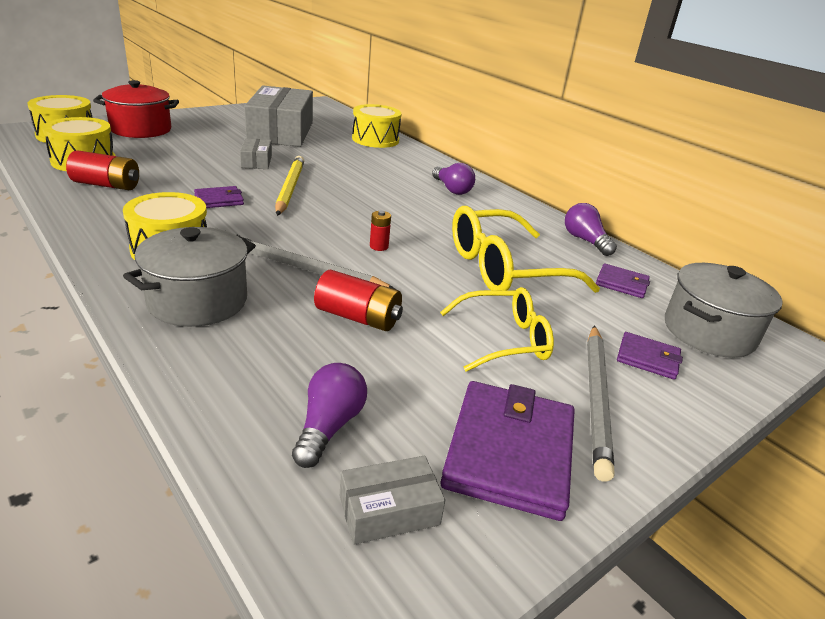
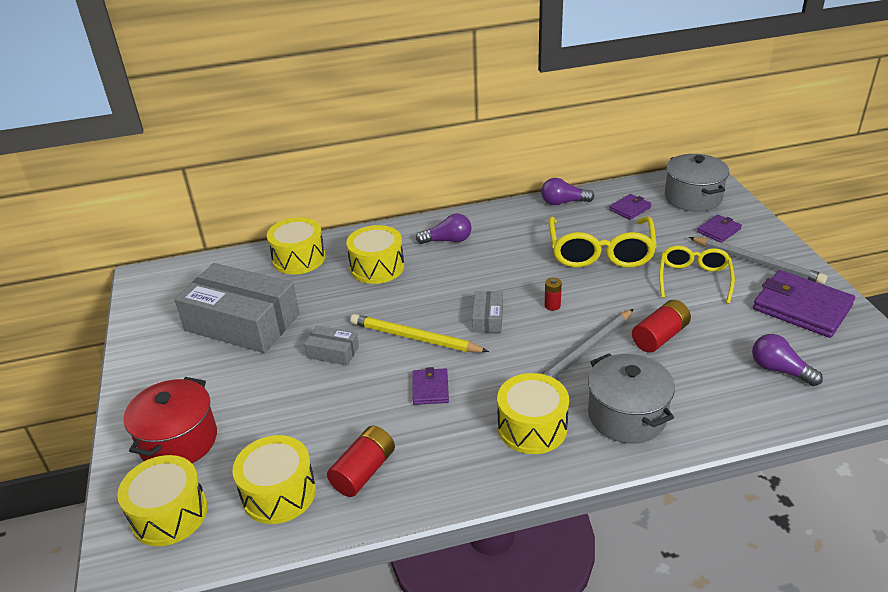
camera: 60 degrees left, 5 degrees up
(385, 166) = (377, 267): none -> yellow drum
(389, 510) = (846, 360): grey box -> grey box (488, 318)

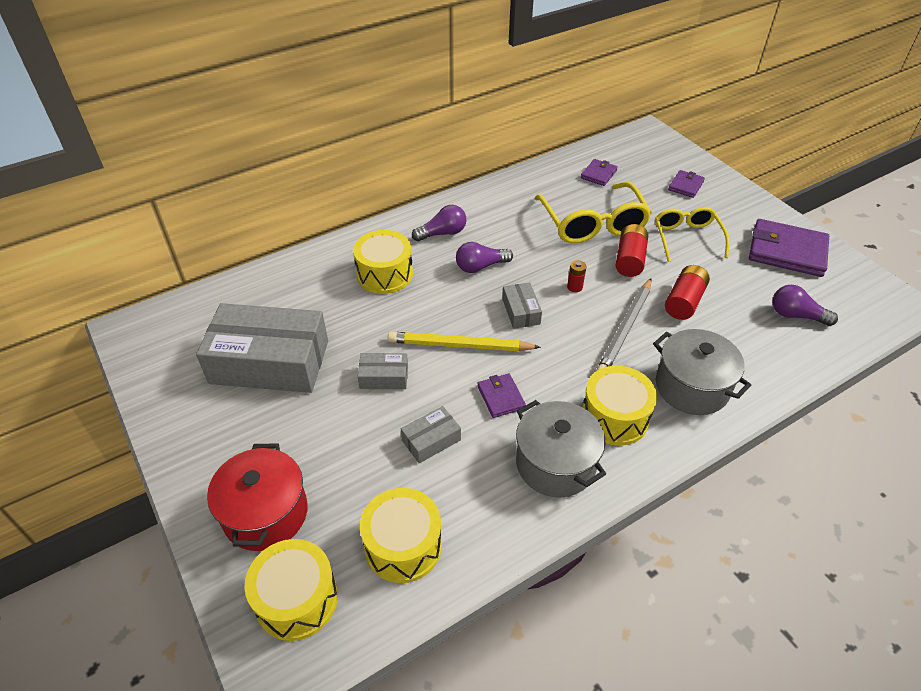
camera: 20 degrees left, 10 degrees up
(299, 258) = (296, 277): yellow drum -> none
(348, 412) = (431, 440): none -> grey box
(364, 471) = (478, 501): red battery -> red battery (629, 260)
(563, 202) = (535, 176): purple light bulb -> purple light bulb (480, 266)
(693, 198) = (649, 155): grey pot -> grey pot (555, 464)
(757, 263) = (731, 213): grey pencil -> none

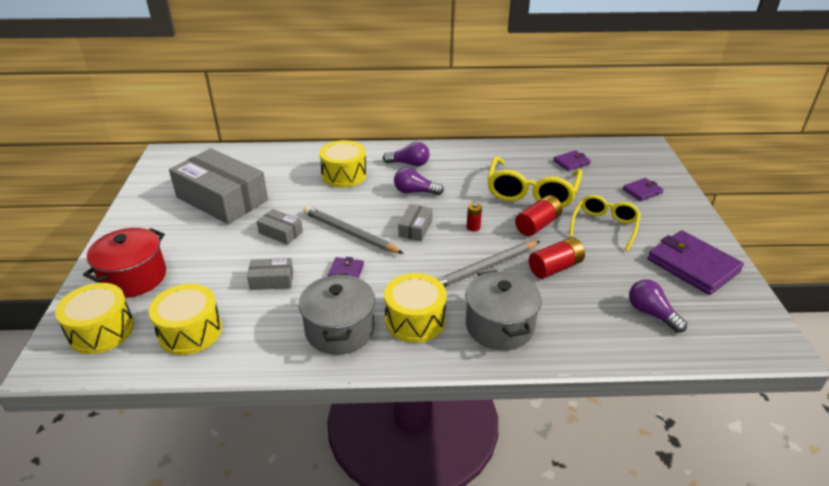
camera: 30 degrees right, 10 degrees down
(460, 345) = (350, 233): yellow pencil -> grey pencil

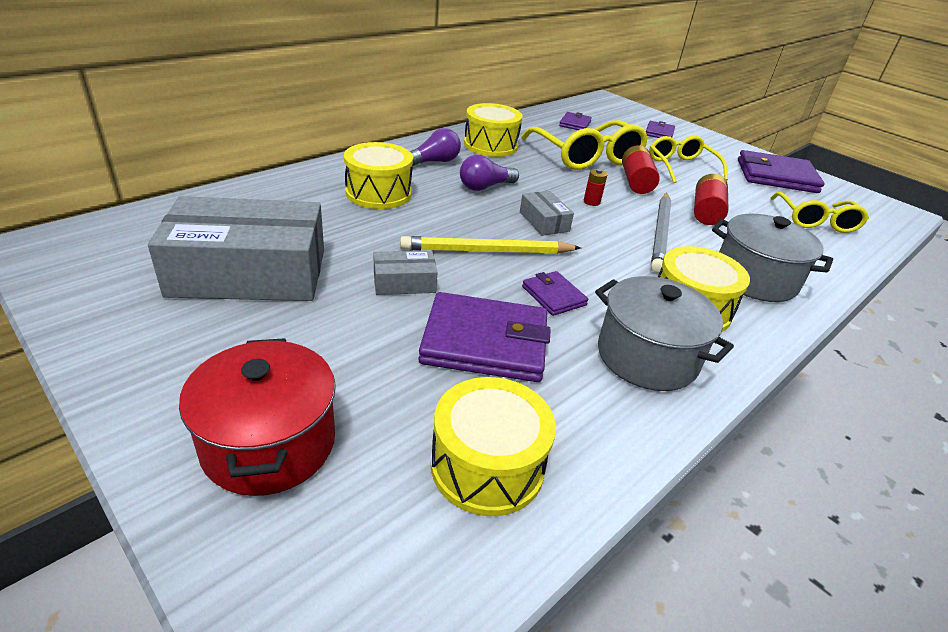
camera: 45 degrees left, 0 degrees up
(101, 330) = (341, 559): yellow drum -> yellow drum (490, 145)
(271, 280) = (485, 342): grey box -> purple wallet
(350, 233) = (487, 251): grey pencil -> yellow pencil
(651, 313) = (815, 221): purple light bulb -> yellow glasses

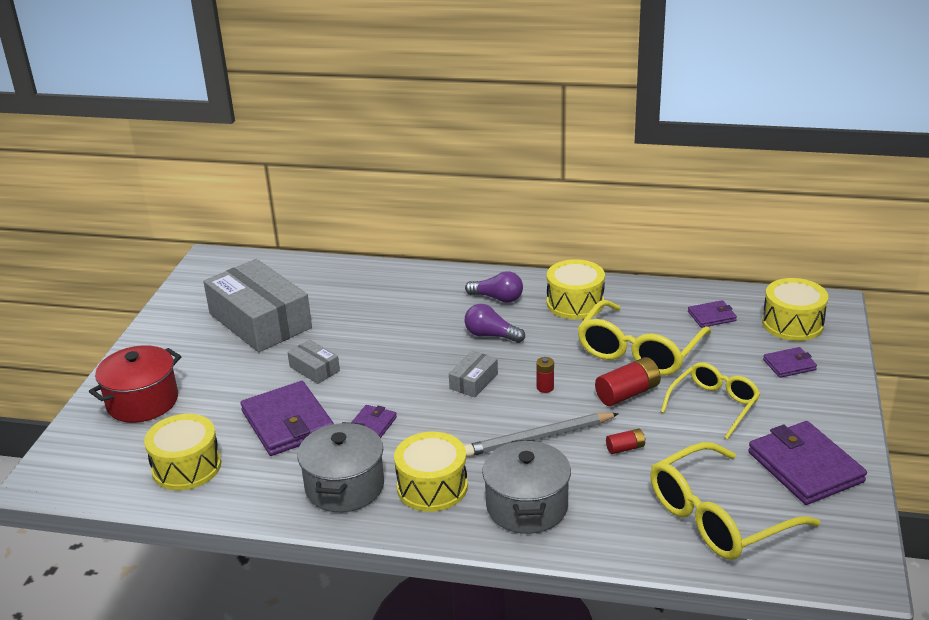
camera: 60 degrees right, 5 degrees down
(378, 193) = (412, 305): yellow drum -> yellow drum (792, 324)
(487, 251) = (394, 378): yellow pencil -> none
(706, 212) = (625, 448): red battery -> red battery, size x0.56
(815, 221) = (719, 517): yellow glasses -> yellow glasses, size x1.54

